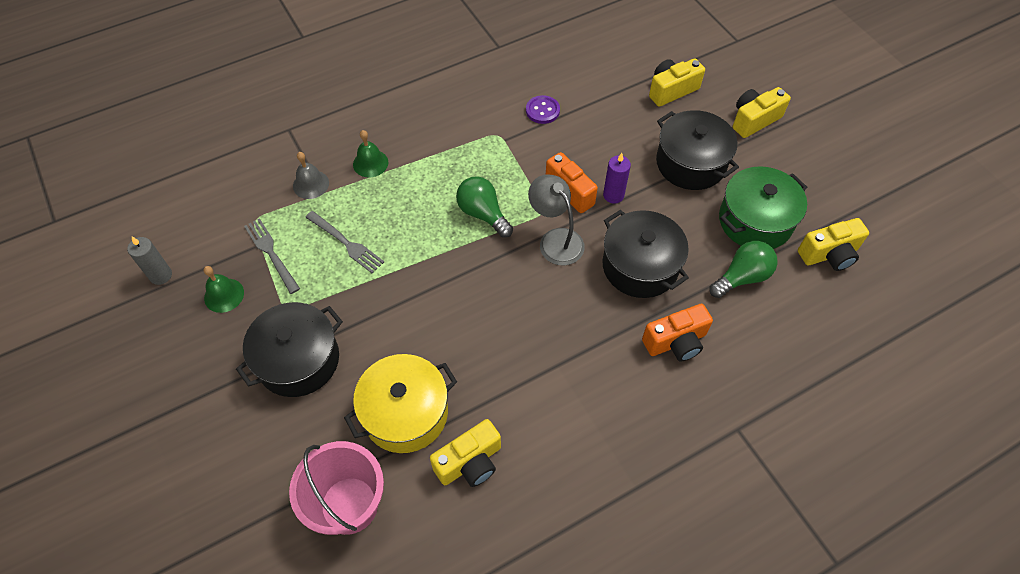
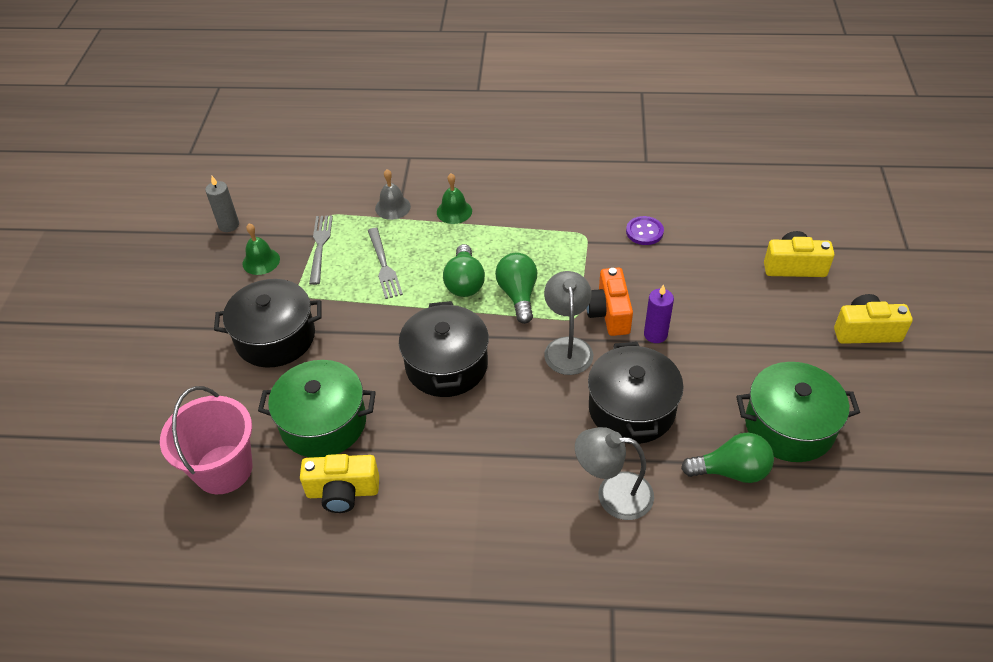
camera: 35 degrees right, 10 degrees down
(405, 413) = (323, 423): yellow pot -> green pot
(430, 224) = (464, 282): none -> green light bulb
(676, 342) = (613, 494): orange camera -> grey lamp
(691, 163) = (760, 341): black pot -> black pot (446, 365)
(829, 254) = (850, 498): yellow camera -> none

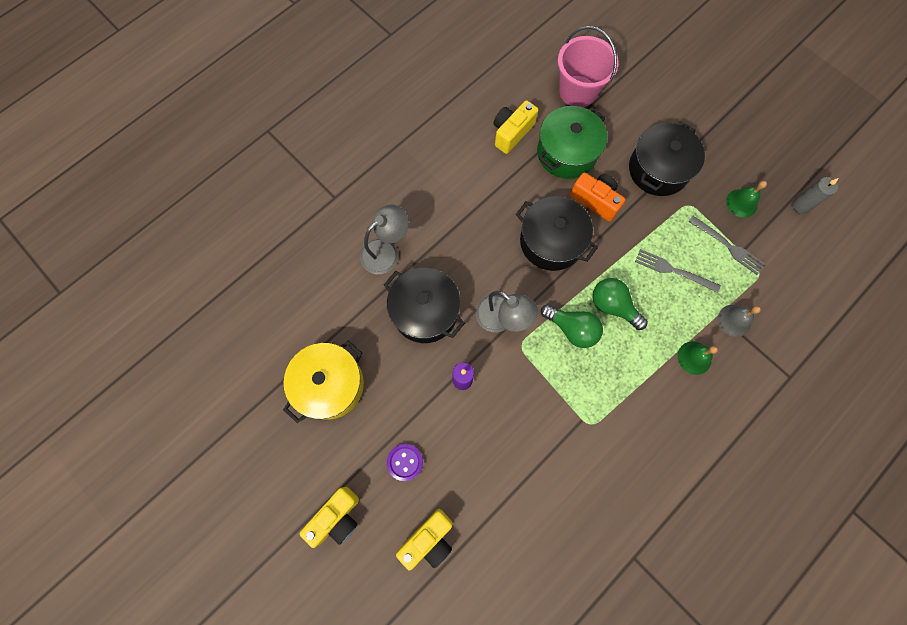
camera: 130 degrees right, 25 degrees up
(609, 313) = (505, 369): orange camera -> orange camera (595, 200)
(644, 232) = (556, 470): purple button -> purple button (405, 462)
(731, 471) = (338, 322): green light bulb -> none
(789, 426) = (330, 385): green pot -> yellow pot

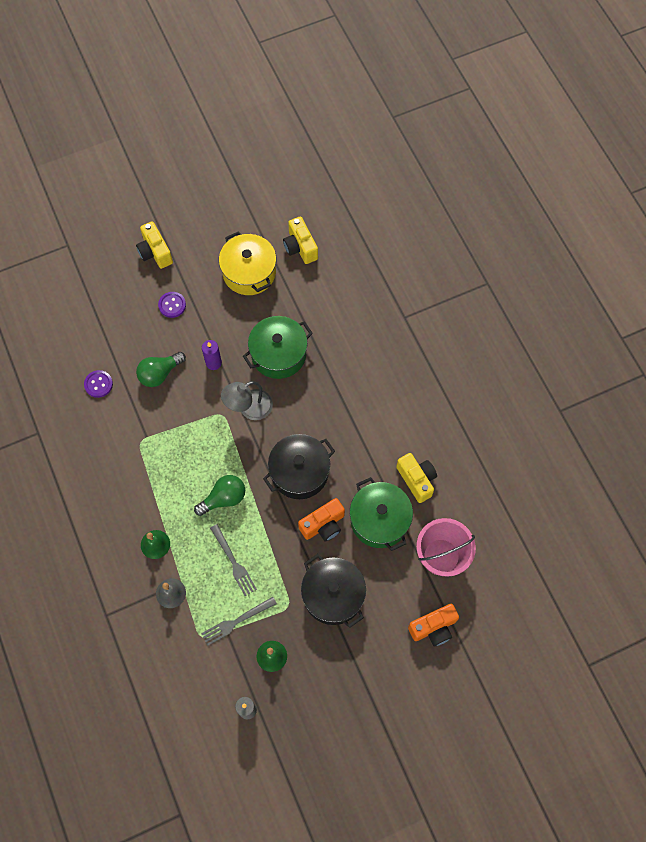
camera: 110 degrees right, 5 degrees down
(386, 251) = (341, 342): grey lamp -> none
(425, 311) = (278, 354): black pot -> green pot
(428, 539) = (114, 304): yellow camera -> yellow camera (300, 247)
(542, 509) = (98, 384): none -> purple button
(572, 329) = (219, 458): green light bulb -> green light bulb (160, 373)
(645, 79) = (433, 628): none -> orange camera
(673, 270) = (234, 562): grey fork -> grey fork turned 105 degrees clockwise

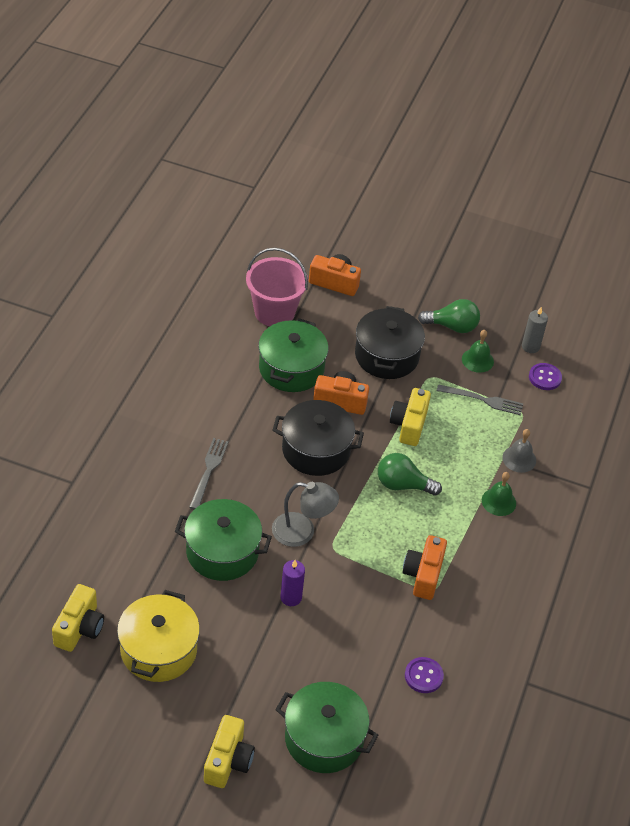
camera: 140 degrees left, 20 degrees down
(119, 304) = (324, 738): none -> green pot
(154, 446) = (423, 575): none -> orange camera
(160, 373) = (353, 633): green light bulb -> green light bulb (452, 326)
(172, 305) = (271, 687): purple button -> purple button (545, 377)
(234, 562) = (443, 436): grey fork -> grey fork (208, 470)
(416, 480) = (227, 368): yellow camera -> yellow camera (409, 425)

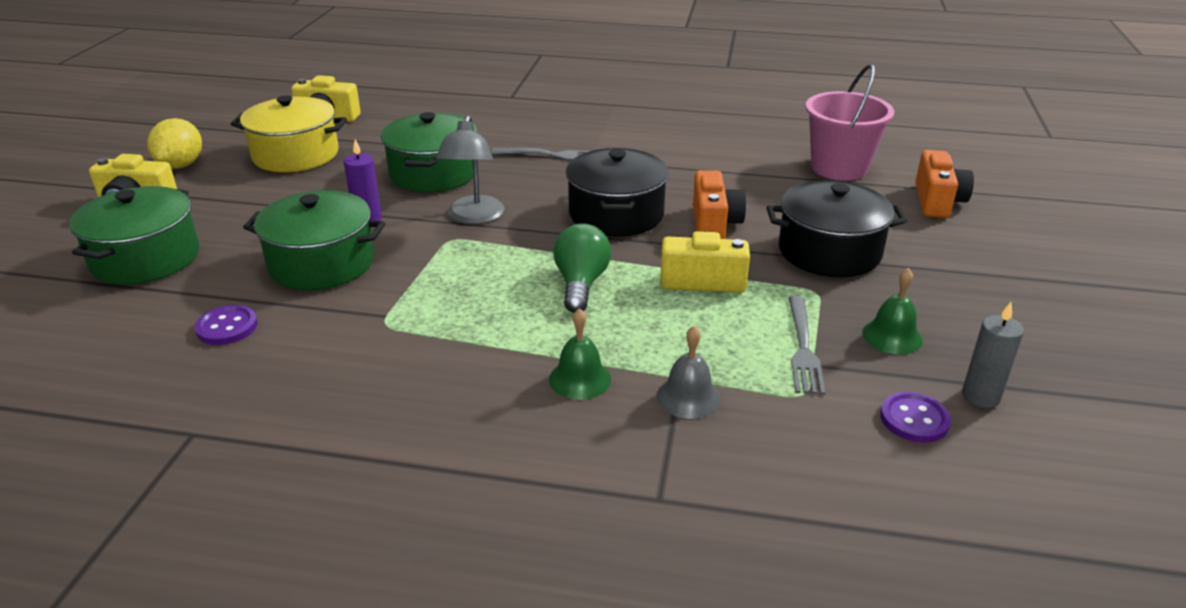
camera: 85 degrees right, 15 degrees down
(157, 738) = (181, 165): none -> yellow lemon
(291, 368) = (748, 186): green pot -> green pot (322, 263)
(423, 575) = (412, 314): orange camera -> none
(452, 326) = (947, 305): green light bulb -> none

